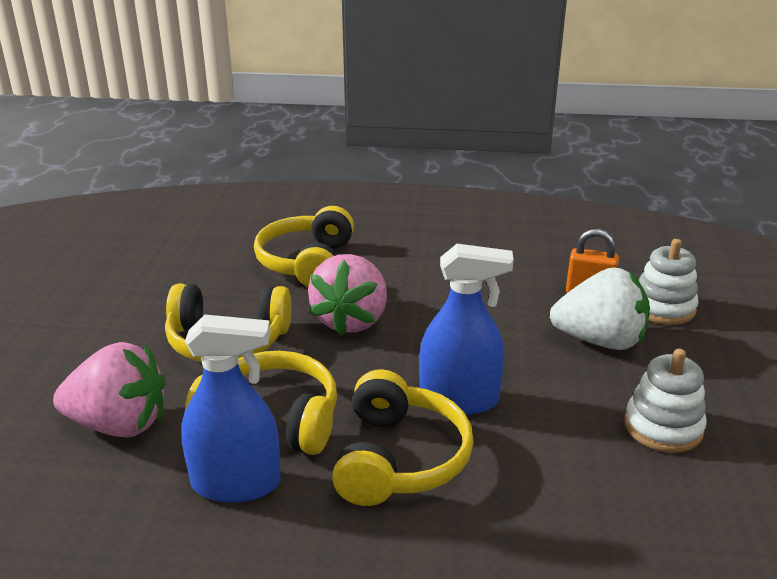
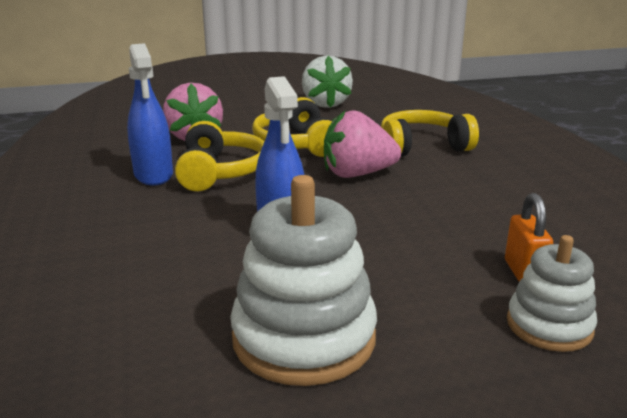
camera: 70 degrees right, 5 degrees down
(399, 458) = (198, 218): yellow headphones -> none
(600, 341) = (433, 288): white strawberry -> white strawberry (325, 104)
(663, 427) = (304, 338): white stacking toy -> white stacking toy, size x1.68

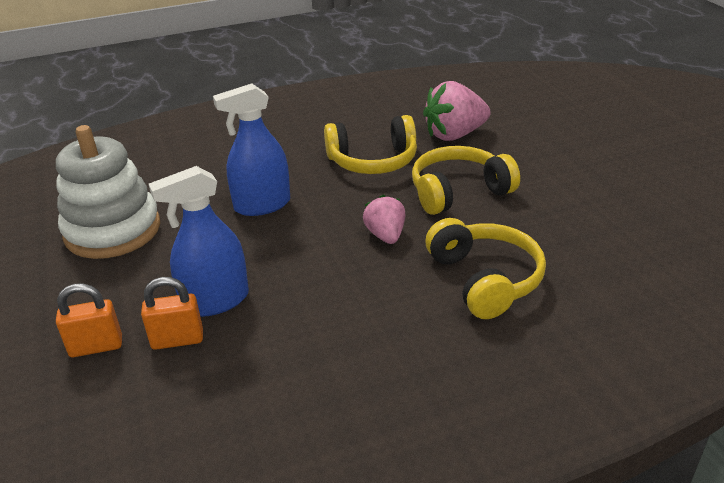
camera: 85 degrees right, 10 degrees up
(153, 175) = (360, 133): blue spray bottle -> blue spray bottle (215, 301)
(325, 104) = (611, 197): white strawberry -> none
(357, 174) = (385, 235): pink strawberry -> pink strawberry, size x0.61
(549, 325) = (96, 347): white stacking toy -> orange padlock

